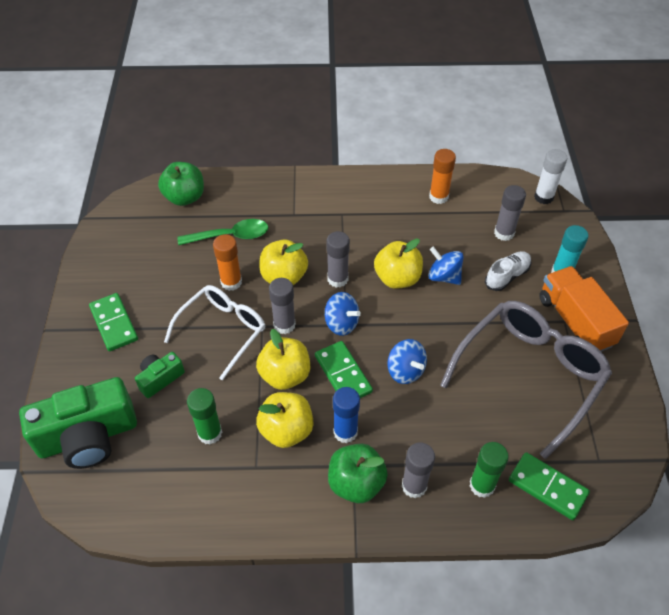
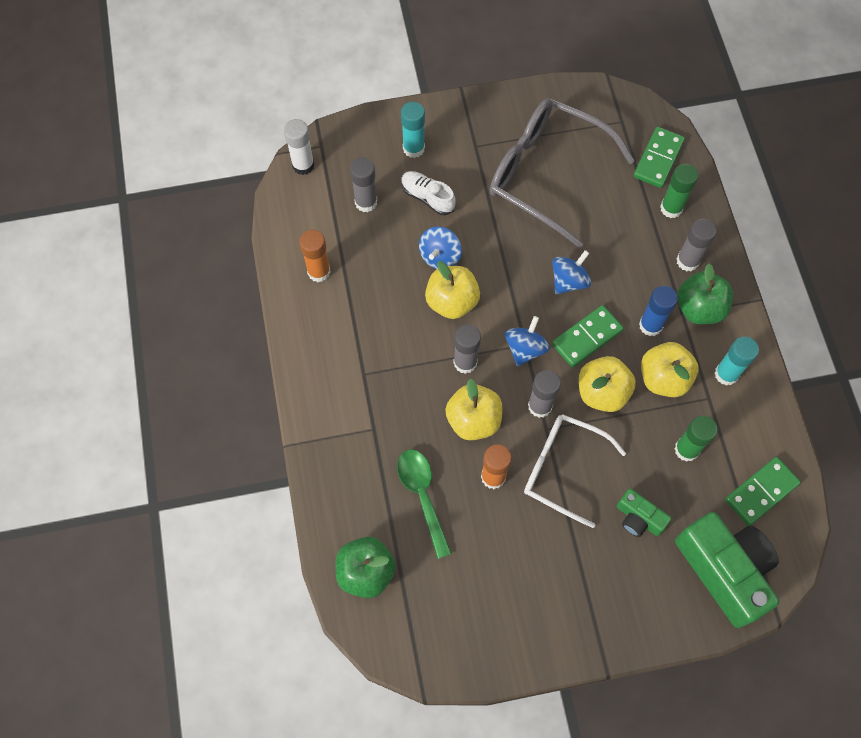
camera: 100 degrees left, 15 degrees up
(114, 323) = (581, 594): green domino -> green domino (761, 492)
(277, 490) = (726, 374): none -> turquoise glue stick
(575, 321) = (474, 137): orange truck -> none

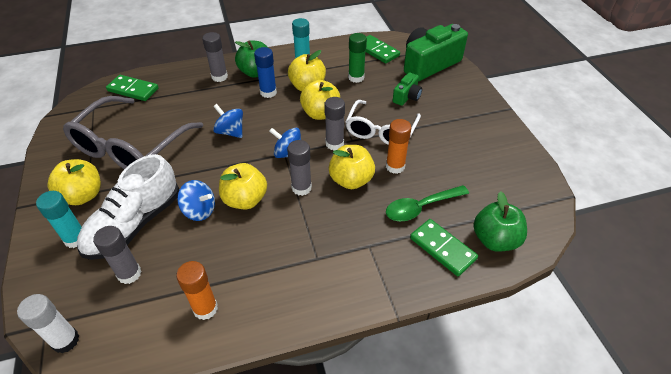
camera: 95 degrees left, 20 degrees down
(427, 197) = (135, 224): white shoe -> white shoe, size x1.89
(472, 142) = (83, 195): none -> yellow apple
(587, 337) = (278, 122): green domino -> green domino (442, 248)
(671, 208) = (176, 84): green glue stick -> none

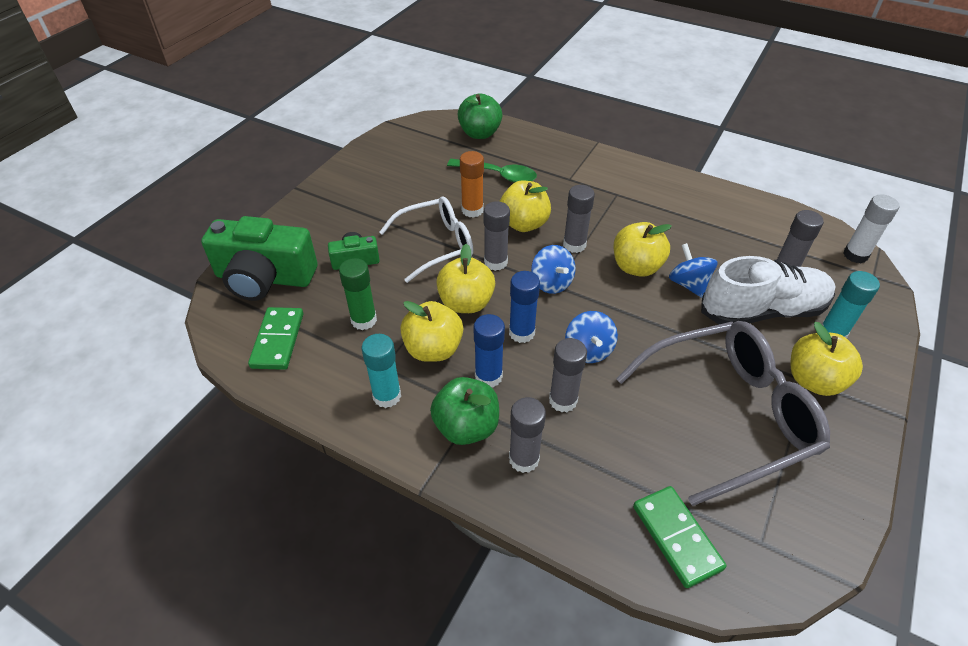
camera: 135 degrees left, 0 degrees up
(205, 308) = (730, 214): orange glue stick -> none
(223, 104) = (563, 400): none -> grey glue stick
(274, 118) = (521, 333): none -> blue glue stick
(442, 248) = (521, 149): green domino -> none

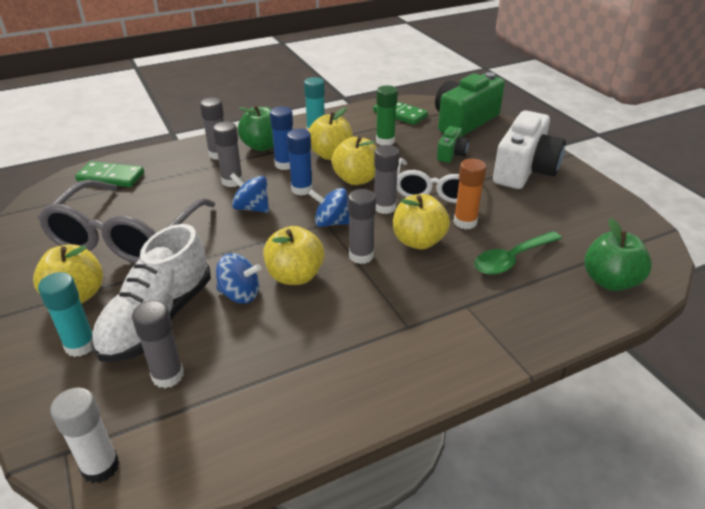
camera: 125 degrees right, 10 degrees down
(351, 205) = (524, 170): none -> white camera

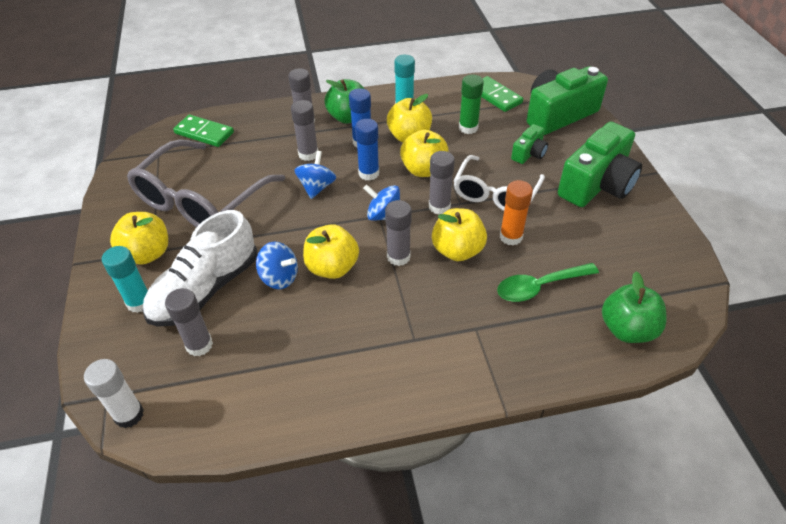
camera: 15 degrees right, 10 degrees up
(251, 208) = (317, 187): blue spinning top -> blue spinning top turned 60 degrees clockwise
(524, 170) = (597, 184): white camera -> green camera

